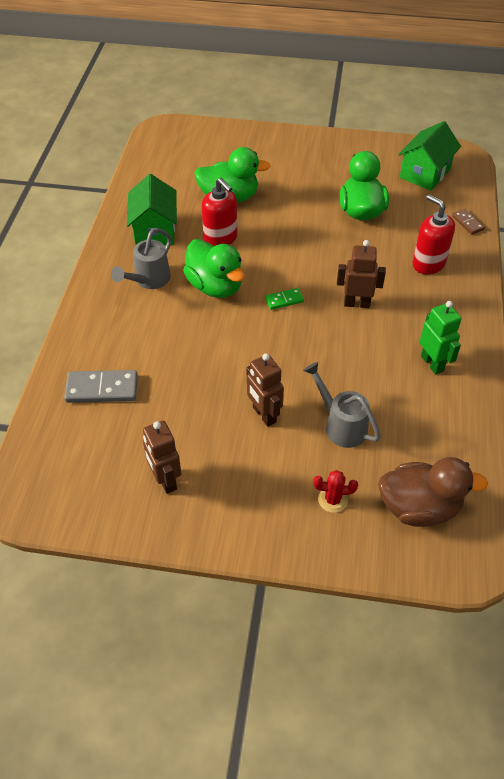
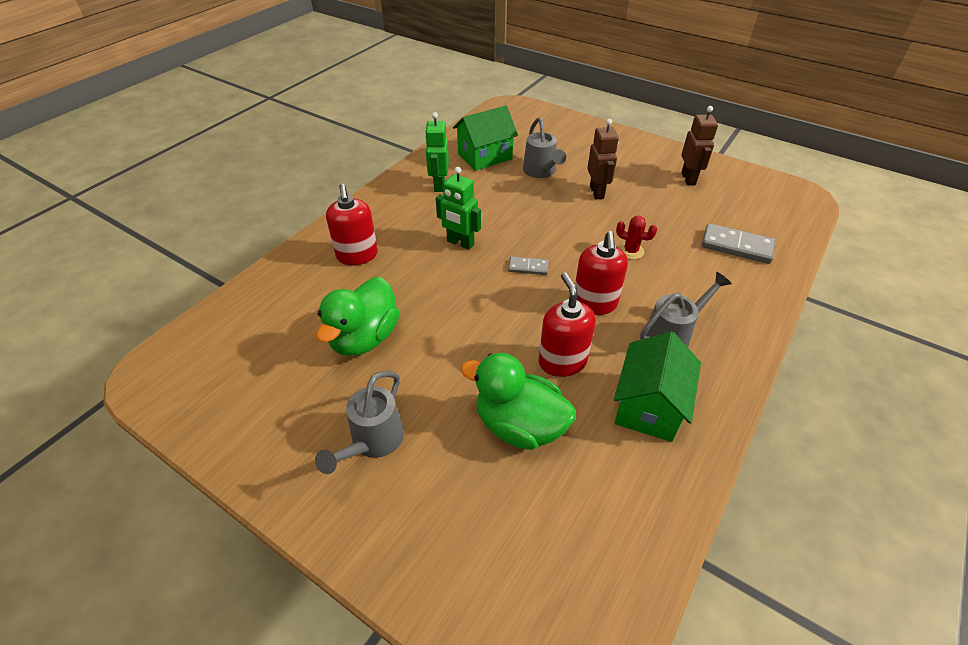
camera: 155 degrees left, 5 degrees down
(215, 286) = (594, 303): green duck -> red soap dispenser
(284, 300) = (528, 267): green domino -> grey domino
(305, 167) = (373, 441): none -> grey watering can
(332, 499) = (573, 143): red cactus -> red cactus (630, 251)
(356, 303) = (460, 243): brown robot -> green robot
(419, 507) = (521, 127): brown duck -> none
(425, 173) = (230, 364): green house -> green house (485, 156)
(467, 223) = (268, 282): brown domino -> none

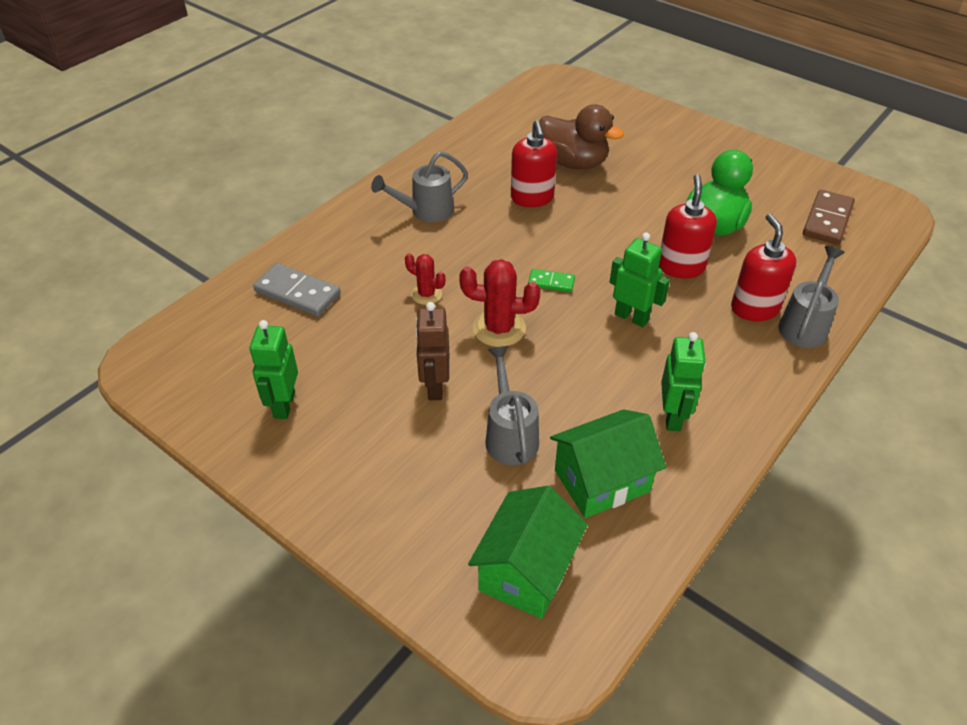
camera: 175 degrees left, 0 degrees up
(237, 353) = (827, 220): none -> brown domino
(373, 441) = (683, 160): grey watering can -> grey watering can (805, 325)
(519, 425) = (573, 163): green duck -> brown duck
(528, 267) = (551, 282): grey domino -> green domino
(563, 229) = (499, 328): none -> red cactus
(594, 303) = (488, 241): red soap dispenser -> red soap dispenser (681, 267)
(648, 406) = (470, 168): green house -> green house (526, 571)
(688, 178) = (284, 405): brown robot -> green robot

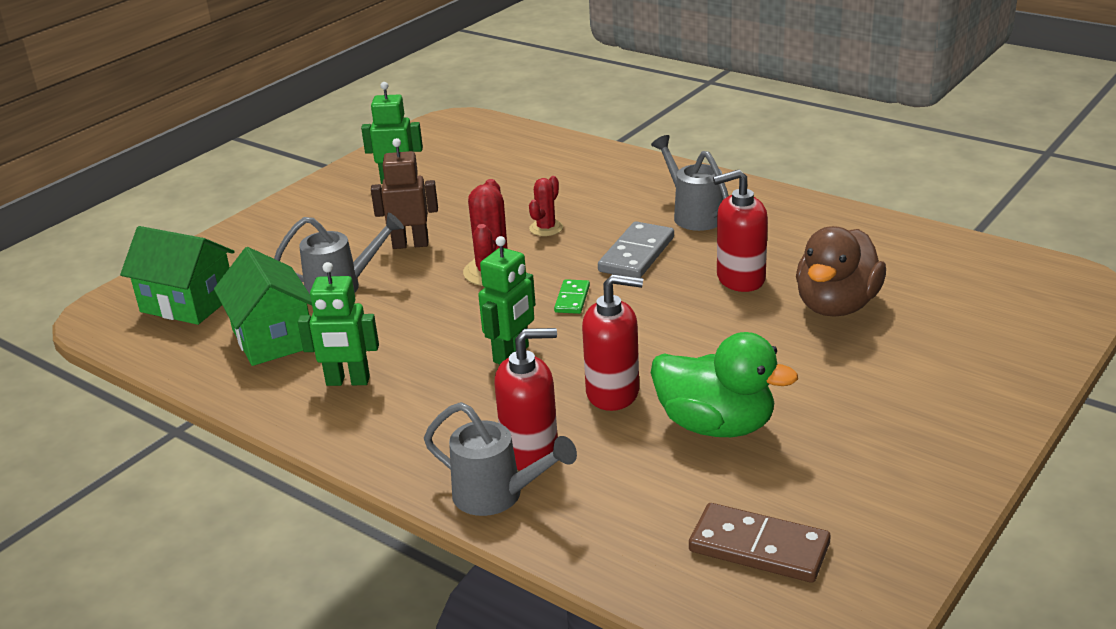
camera: 90 degrees right, 15 degrees down
(297, 293) = (544, 166): grey domino -> grey domino (636, 254)

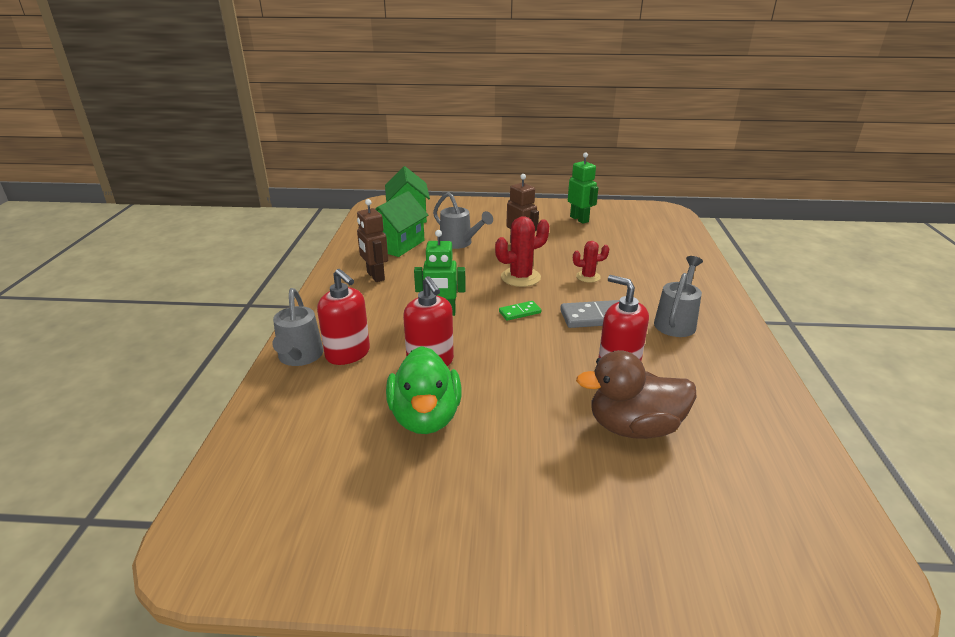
camera: 55 degrees right, 0 degrees up
(348, 381) = (375, 276): green robot -> brown robot
(759, 547) = (295, 484): brown domino -> none

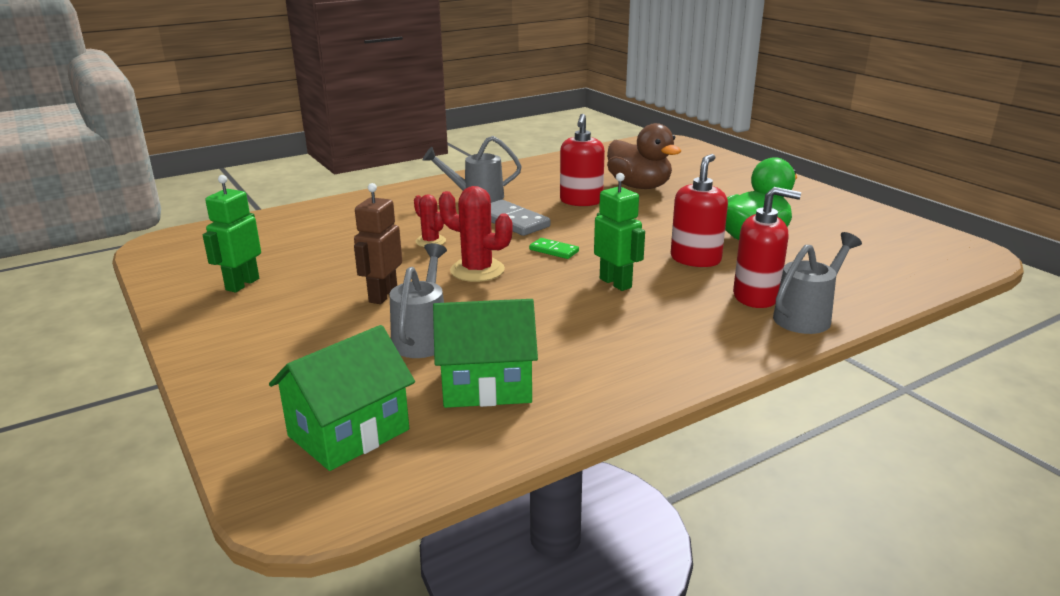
camera: 125 degrees left, 5 degrees down
(348, 354) = (756, 297): red soap dispenser -> red soap dispenser turned 90 degrees clockwise
(375, 276) = (602, 355): brown robot -> none

